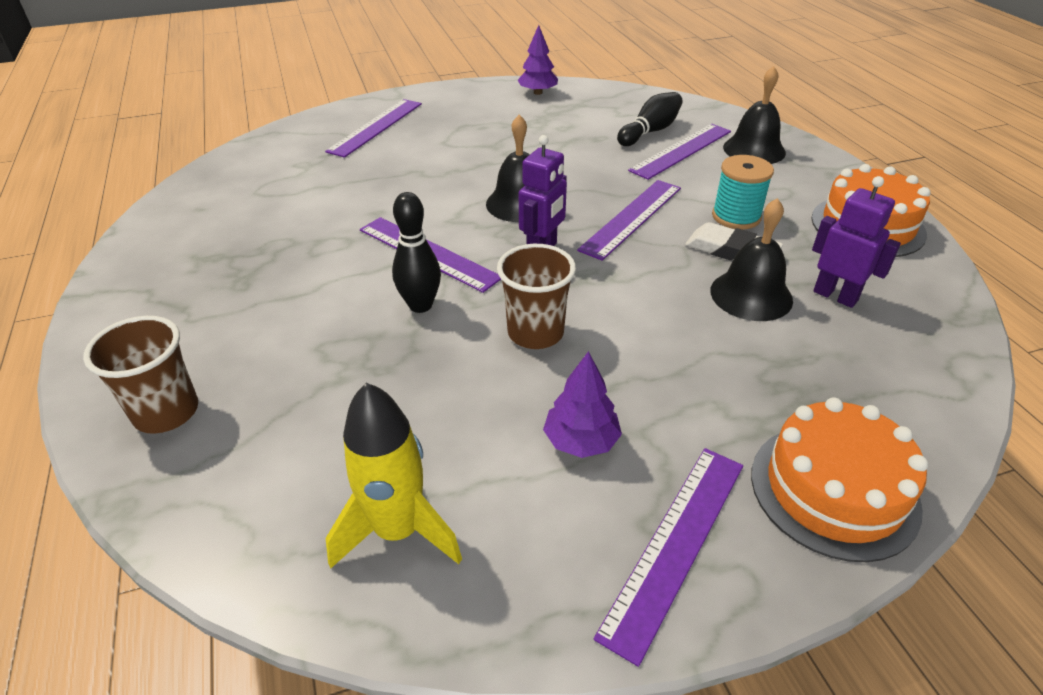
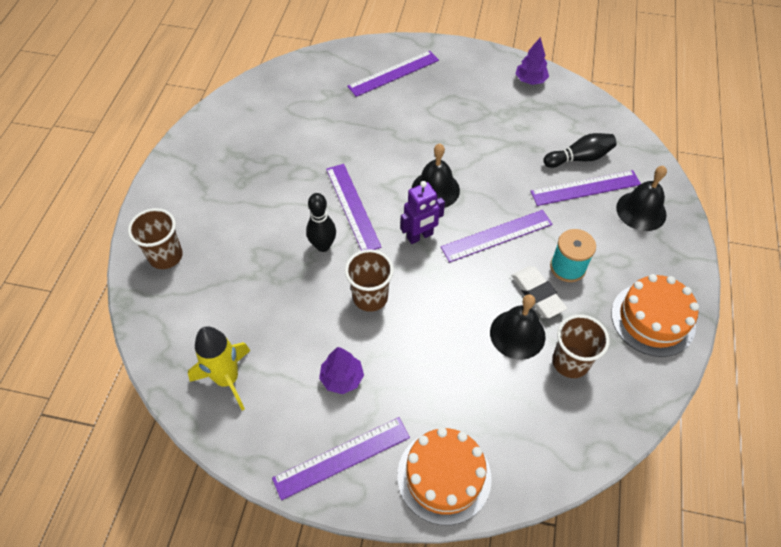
camera: 30 degrees right, 15 degrees up
(835, 296) = (570, 362): purple robot -> brown cup

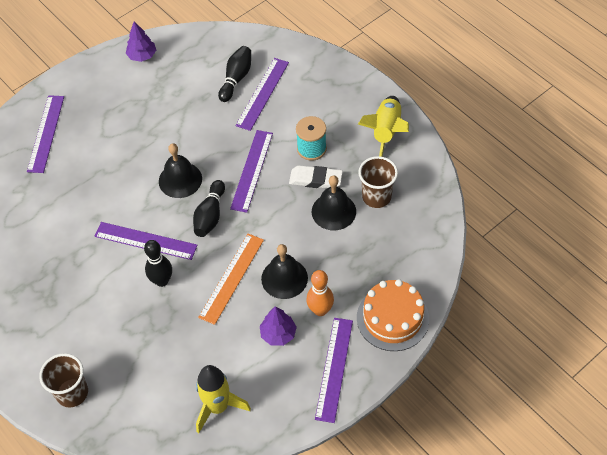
camera: 50 degrees left, 0 degrees up
(370, 297) = (231, 278): brown cup -> orange ruler
(397, 398) = (320, 310): none -> orange bowling pin
(420, 236) = (210, 215): purple robot -> black bowling pin
(641, 211) = (308, 78): black bell -> black bell (284, 278)
(653, 319) = (386, 132): orange cake -> yellow rocket

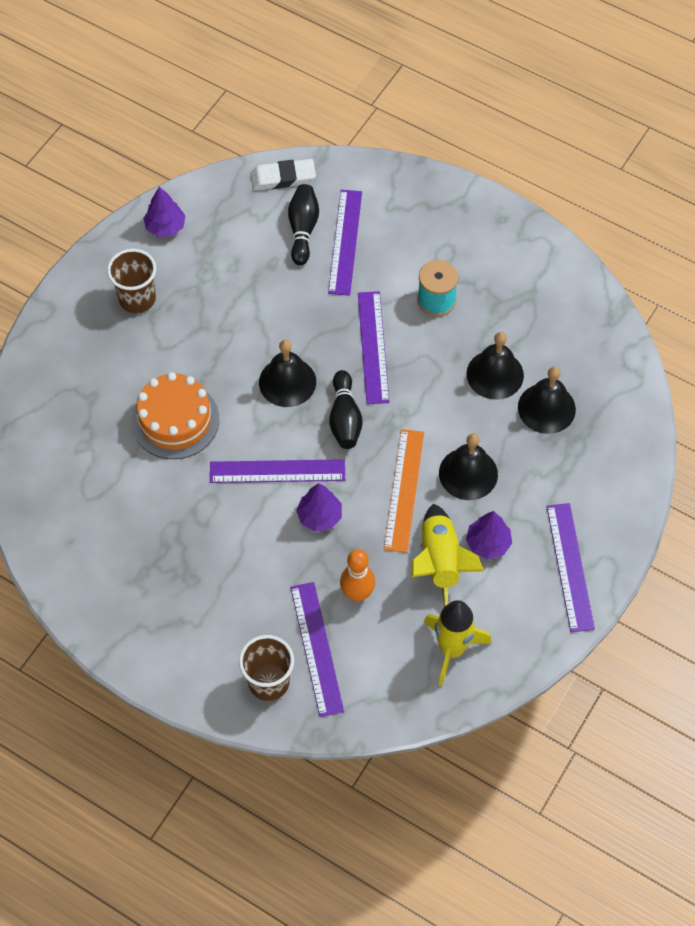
camera: 20 degrees left, 5 degrees up
(46, 133) = (84, 363): purple ruler -> purple ruler (316, 648)
(162, 281) = (319, 516): black bowling pin -> purple tree
(315, 179) = (457, 339): white eraser -> white eraser (283, 178)
(320, 310) = (526, 501): orange bowling pin -> orange bowling pin (357, 594)
(363, 245) = (546, 408): none -> black bell
(376, 197) = (540, 343): brown cup -> brown cup (137, 299)
(386, 132) = (520, 256): yellow rocket -> yellow rocket (440, 562)
(392, 318) = (615, 488): orange cake -> orange cake (175, 420)

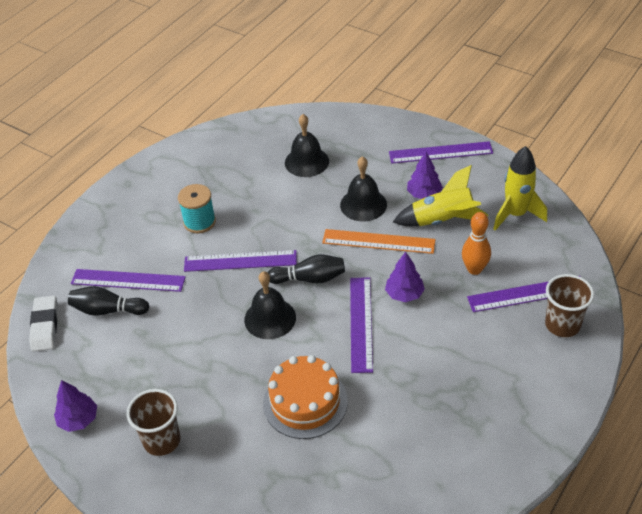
camera: 85 degrees left, 15 degrees down
(495, 374) = (274, 189): black bell -> none

